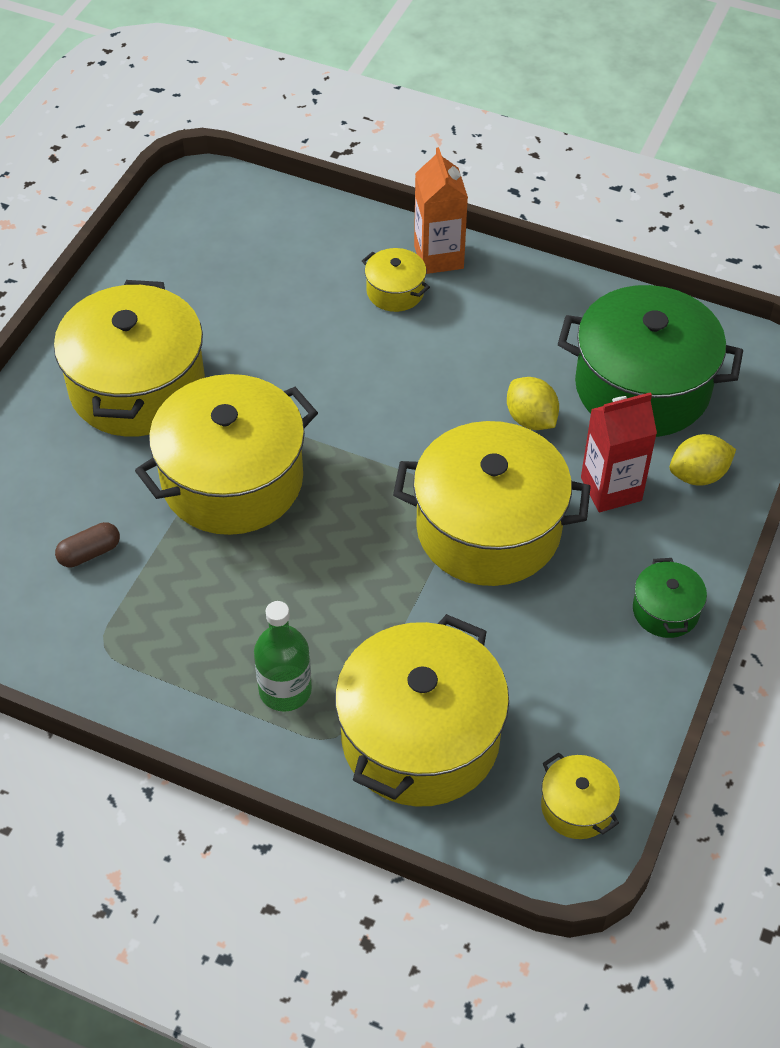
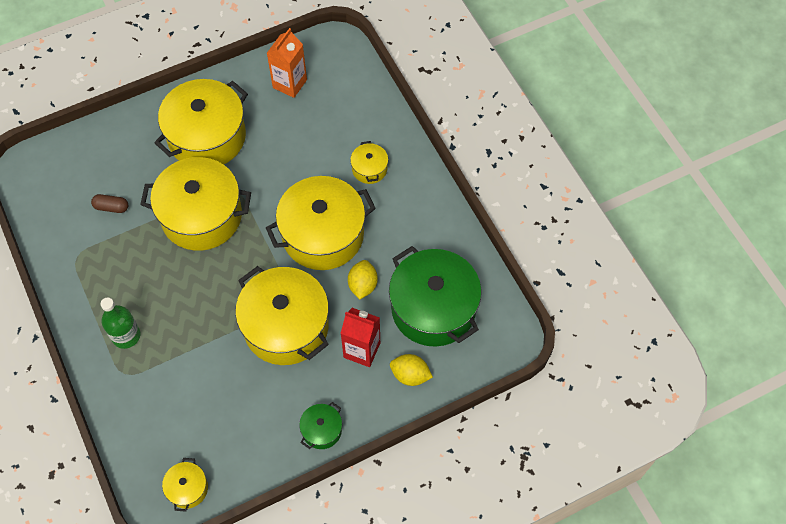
camera: 40 degrees right, 10 degrees up
(420, 737) = (157, 402): yellow pot -> yellow pot (323, 235)
(438, 257) = (409, 164): orange carton -> orange carton (290, 84)

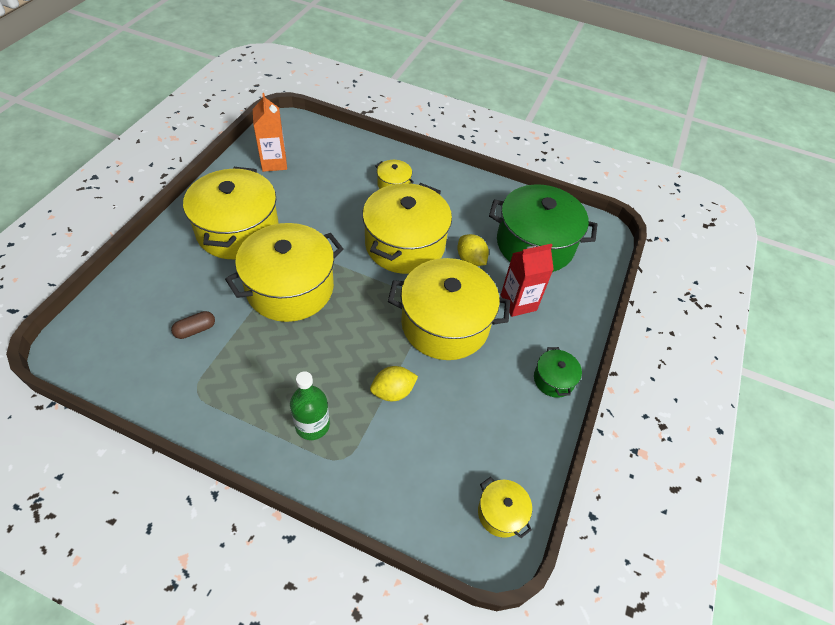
camera: 45 degrees left, 10 degrees down
(410, 375) = (569, 296): yellow lemon -> yellow lemon (393, 391)

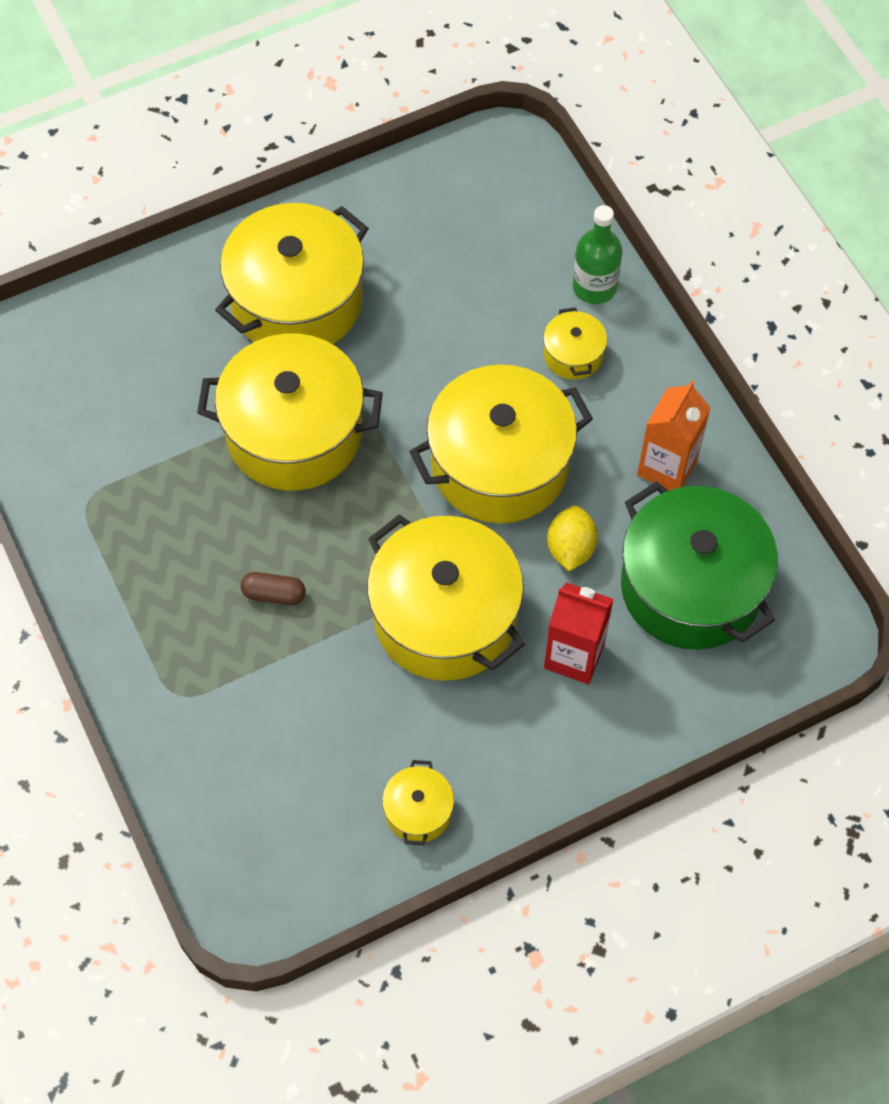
camera: 45 degrees right, 10 degrees up
(195, 330) = (142, 419): brown capsule -> brown capsule (274, 594)
(274, 162) = (432, 212): orange carton -> orange carton (667, 467)
(312, 425) = (177, 632): green bottle -> green bottle (594, 287)
(393, 391) = (300, 658): yellow lemon -> none
(501, 513) = (293, 884): yellow pot -> yellow pot (418, 811)
(553, 379) = (513, 788): green pot -> none

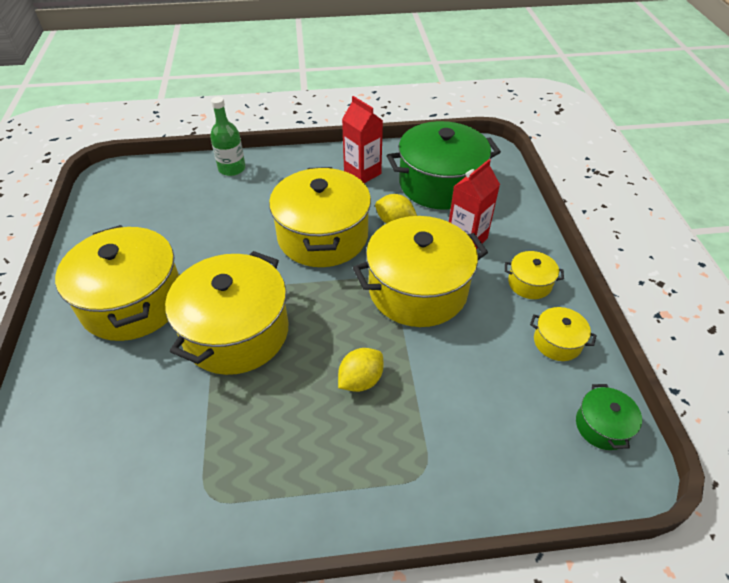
camera: 70 degrees left, 15 degrees down
(274, 594) = (360, 380): brown capsule -> yellow lemon
(303, 880) = (602, 426): none -> green pot
(573, 355) = (269, 188): yellow pot -> yellow pot (529, 283)
(667, 467) = (362, 173): orange carton -> red carton

